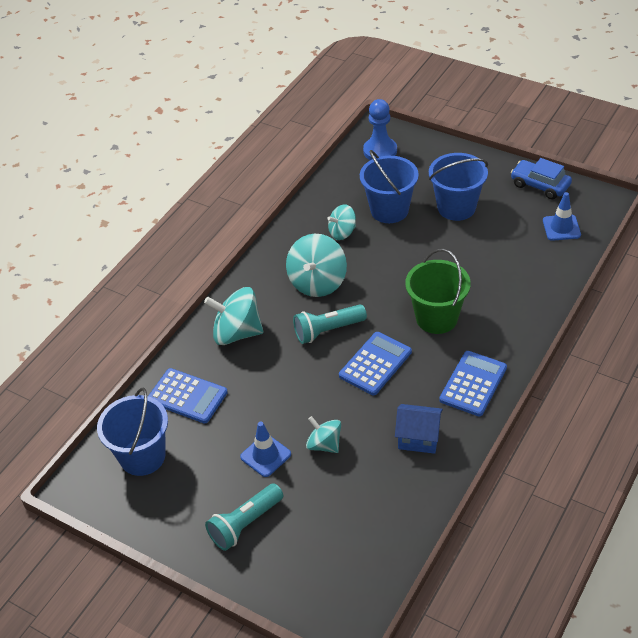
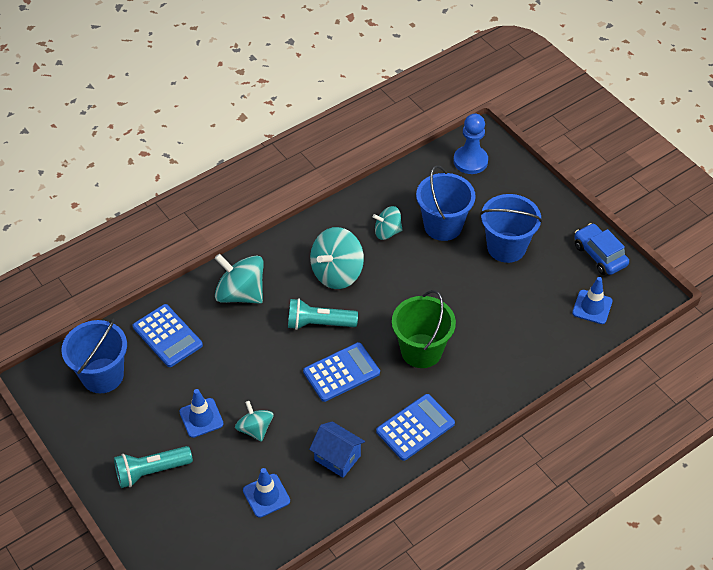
camera: 20 degrees right, 5 degrees up
(372, 499) = (266, 495): none -> blue traffic cone

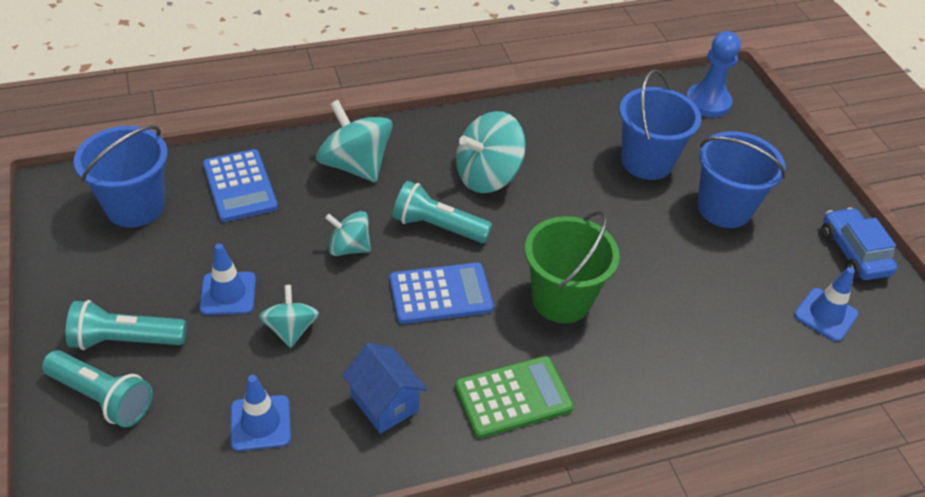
camera: 15 degrees right, 5 degrees down
(158, 513) = (102, 397): none -> turquoise flashlight
(387, 232) = (571, 149): turquoise spinning top -> turquoise spinning top (349, 248)
(415, 427) = (513, 397): blue calculator -> green calculator

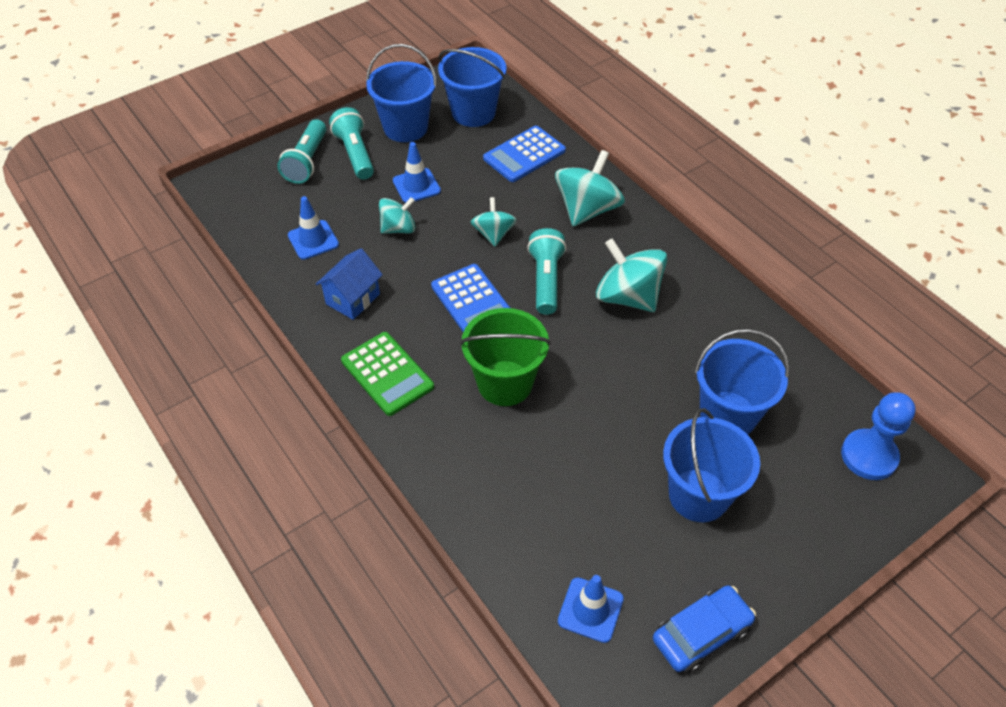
camera: 75 degrees right, 5 degrees up
(113, 276) = (405, 127): none -> blue bucket

